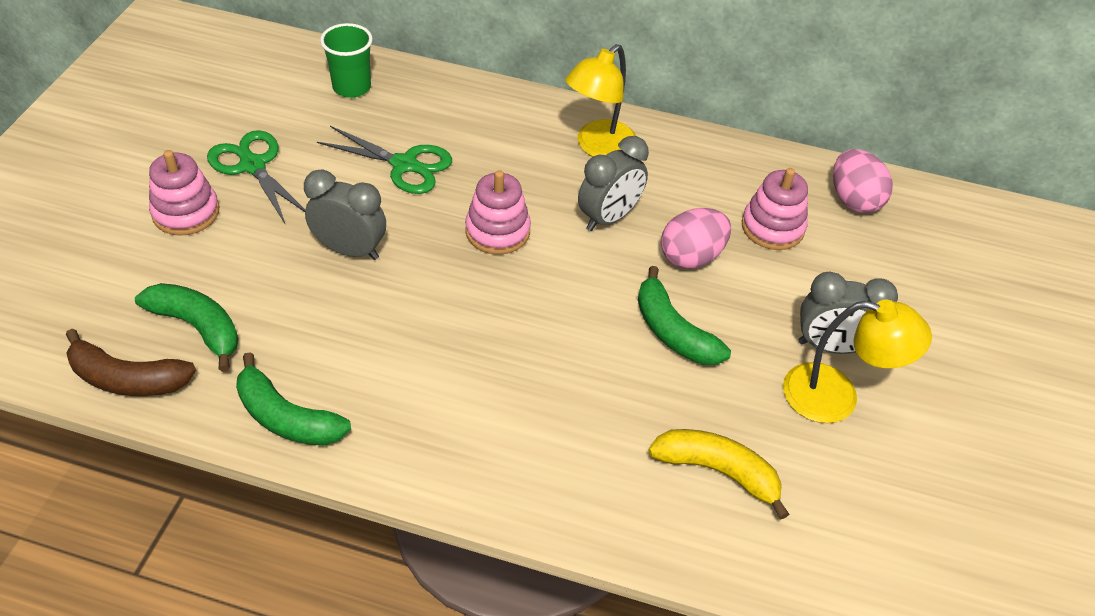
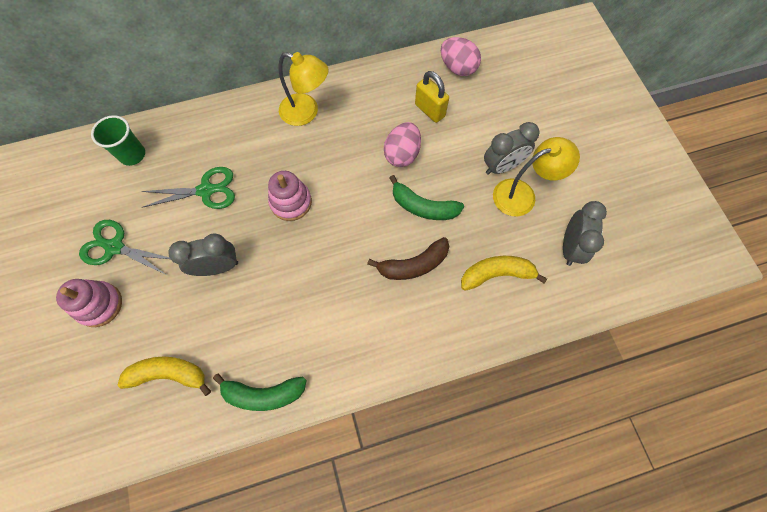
camera: 30 degrees left, 20 degrees up
(128, 379) = (155, 434): brown banana -> brown banana (413, 265)
(197, 327) = (169, 374): green banana -> yellow banana
(598, 147) = (306, 112): yellow lamp -> yellow lamp turned 75 degrees counterclockwise
(609, 218) = (344, 156): grey clock -> grey clock (570, 247)
(772, 227) = (430, 110): pink stacking toy -> yellow padlock

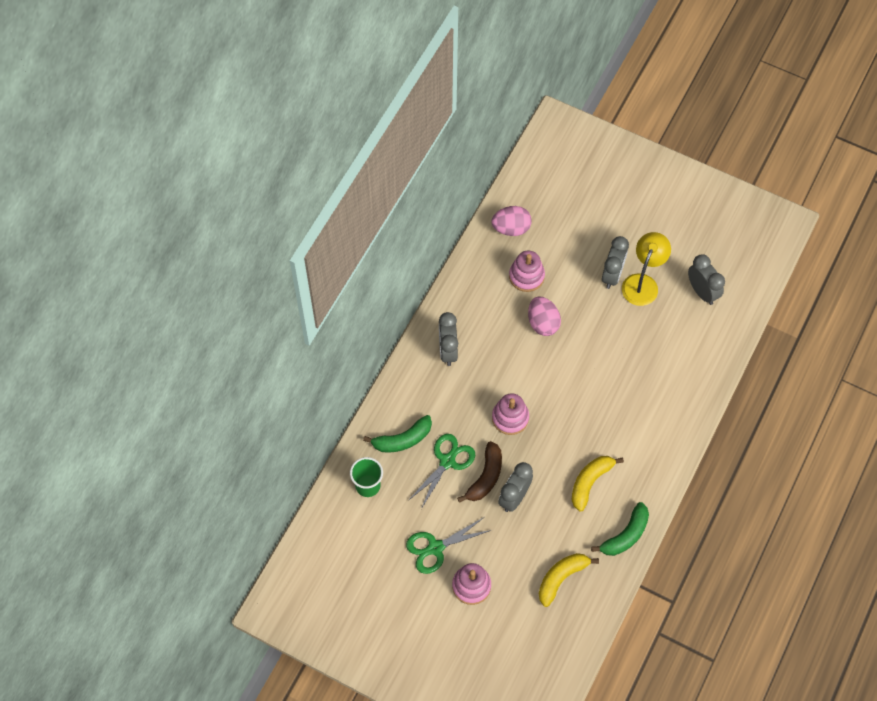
camera: 45 degrees left, 5 degrees down
(306, 112) = (448, 351): yellow lamp -> grey clock
(413, 265) = (626, 386): brown banana -> brown banana (485, 477)
(423, 207) = (593, 345): green banana -> green banana (402, 439)
(430, 110) = (526, 276): yellow padlock -> pink stacking toy
(496, 274) = (678, 347): yellow banana -> yellow banana (590, 482)

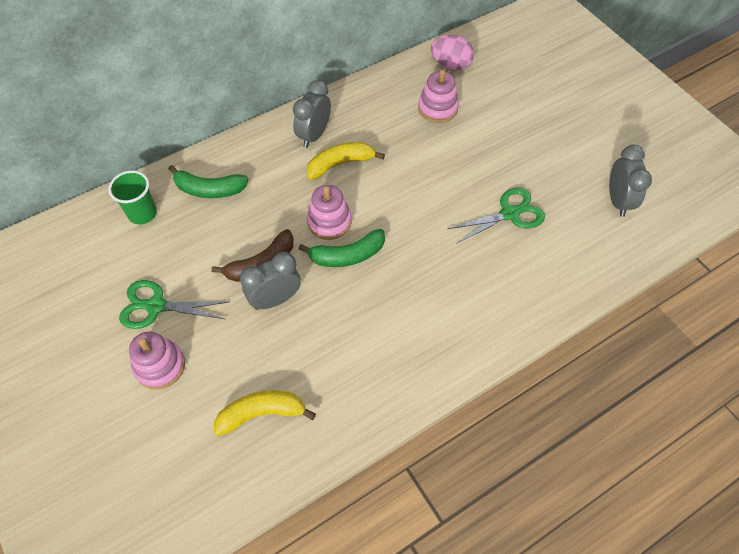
camera: 30 degrees right, 5 degrees down
(447, 461) = (235, 230): green scissors -> green scissors (509, 214)
(543, 323) = (425, 154): pink egg -> none
(590, 482) = (368, 327): yellow banana -> yellow banana (340, 164)
(612, 275) = (527, 144): grey clock -> none
(625, 535) = (369, 406): green banana -> green banana (347, 255)
(642, 283) = (555, 164): yellow lamp -> none

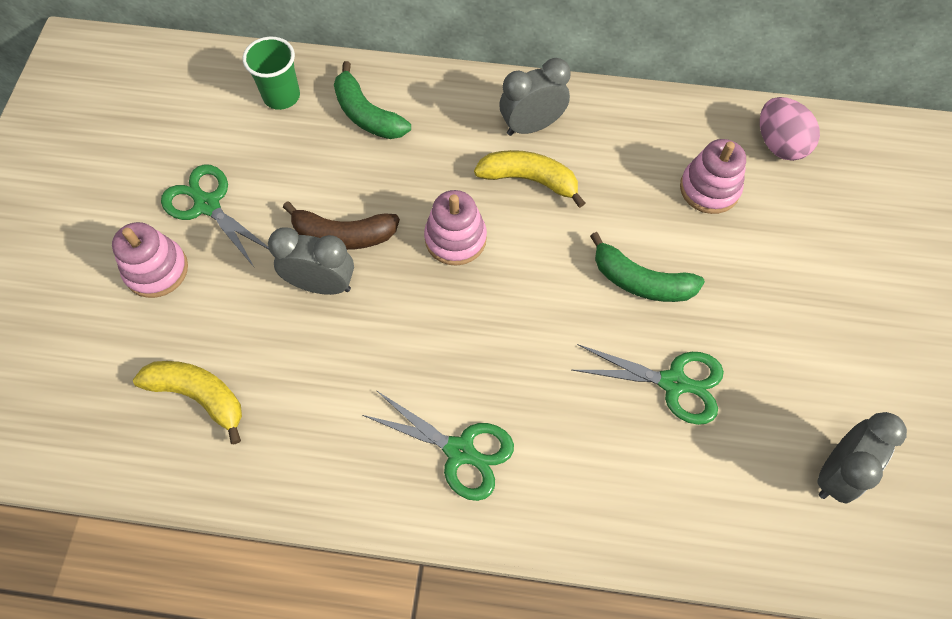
camera: 40 degrees right, 5 degrees up
(347, 255) = (438, 292): green banana -> green banana (641, 281)
(438, 326) = (460, 451): none -> green scissors

